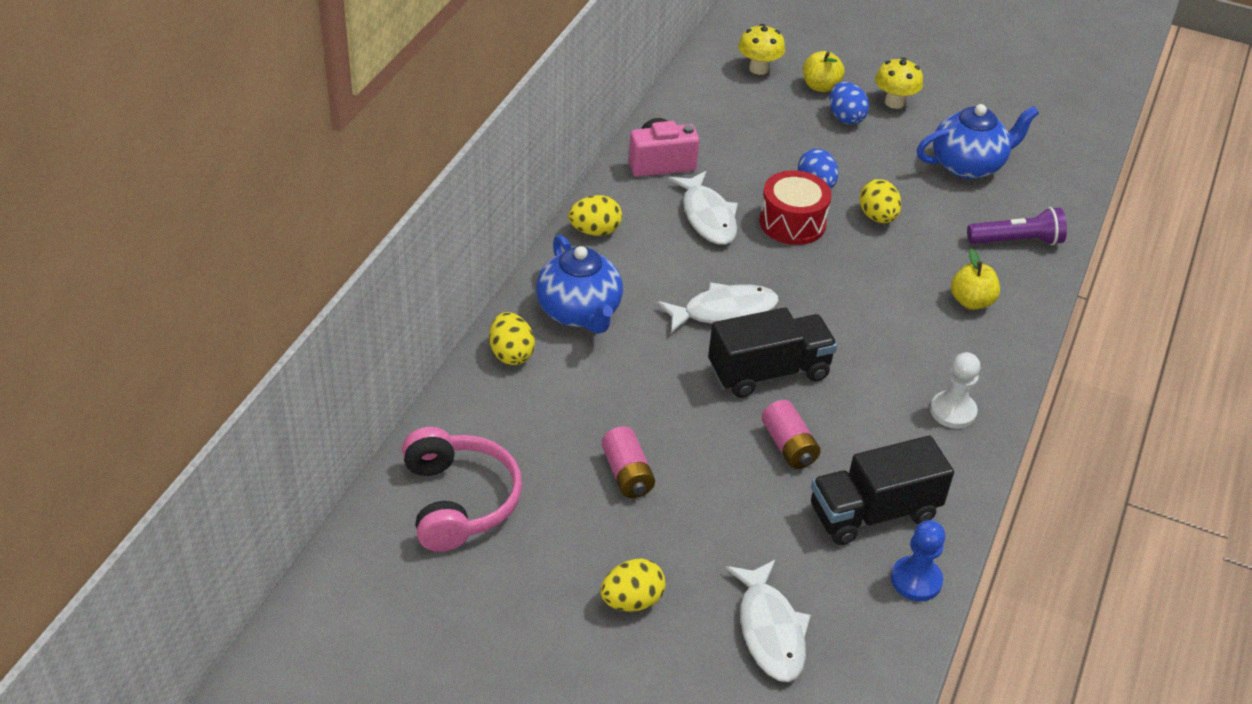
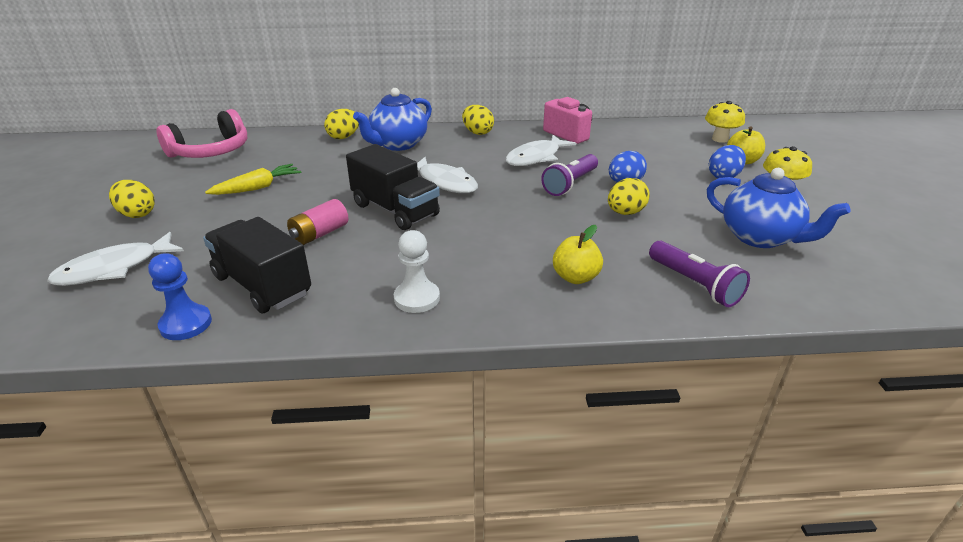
camera: 65 degrees right, 10 degrees down
(627, 474) = (257, 188): pink battery -> yellow carrot
(792, 223) = (570, 184): red drum -> purple flashlight

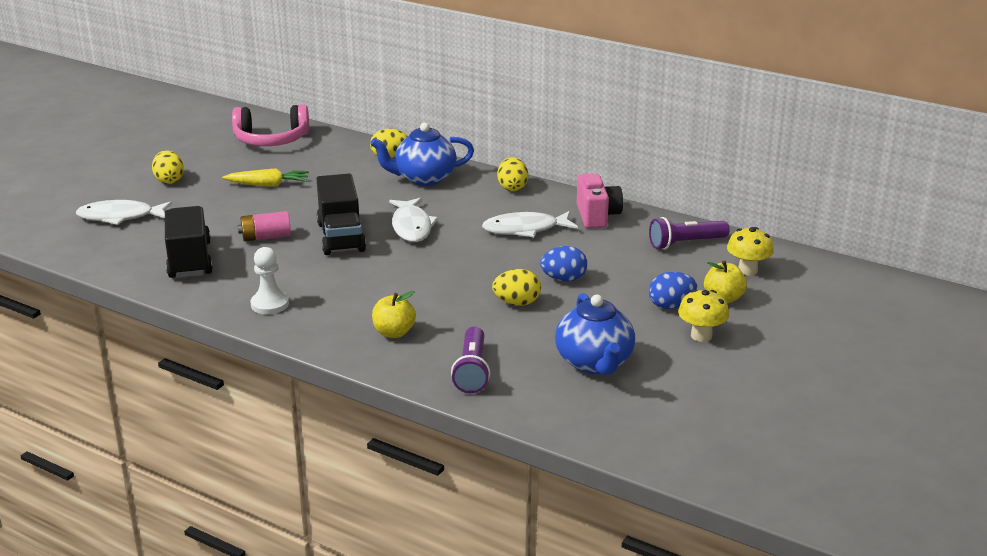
camera: 35 degrees right, 5 degrees down
(186, 324) = (124, 267): blue pawn -> none
(570, 184) = (513, 263): purple flashlight -> purple flashlight (685, 243)

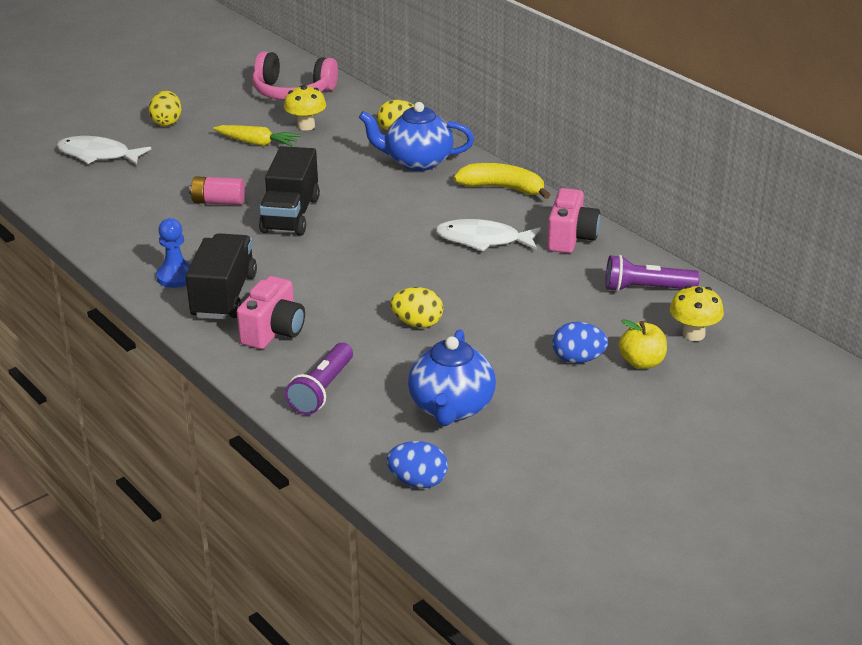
camera: 20 degrees right, 5 degrees up
(190, 260) = (132, 214): black truck -> black truck (224, 296)
(270, 304) = (176, 277): white pawn -> blue pawn
(394, 333) = (273, 332): yellow apple -> pink camera
(411, 226) = (368, 216): white fish -> none
(512, 187) = (502, 188): yellow egg -> yellow banana
(563, 279) = (484, 305): blue egg -> blue egg (418, 481)
(701, 336) = (586, 401): yellow mushroom -> yellow mushroom (306, 126)

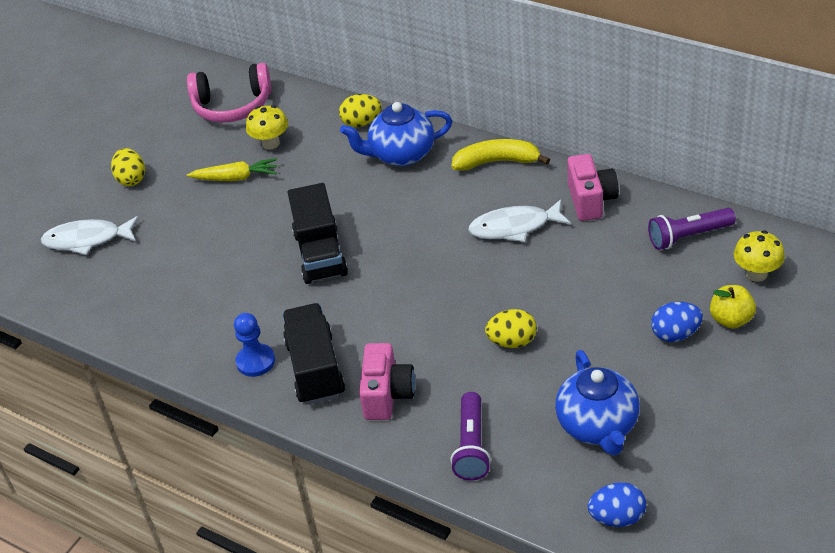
camera: 15 degrees left, 10 degrees up
(218, 202) = (241, 260): pink battery -> none

